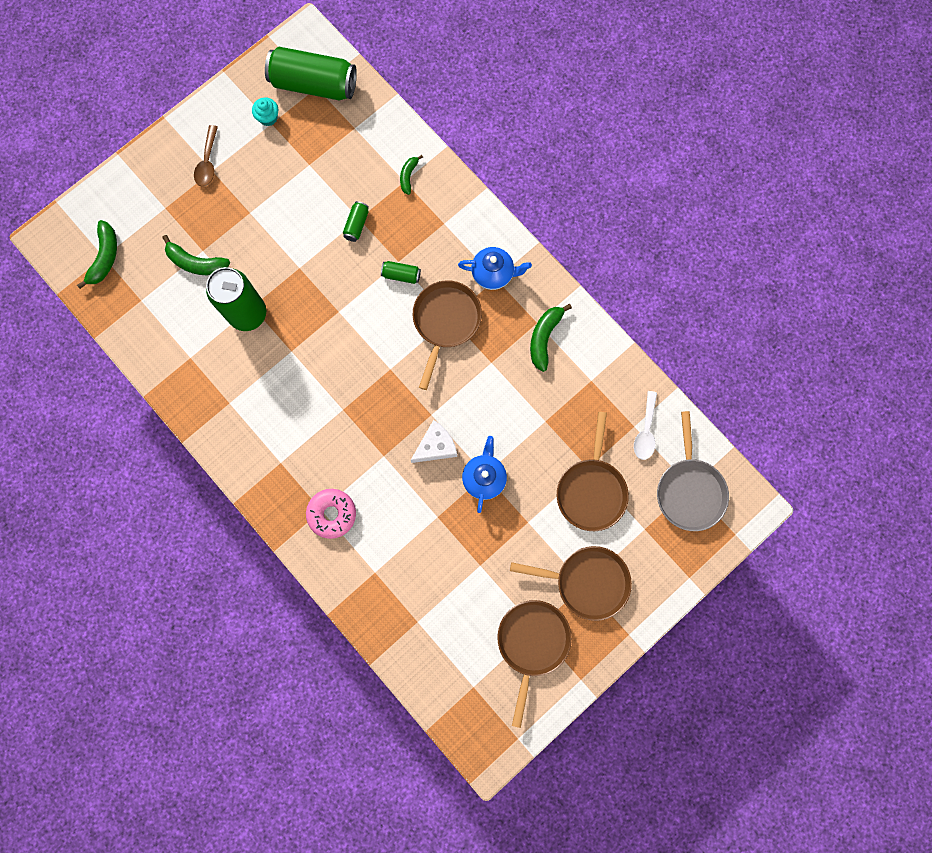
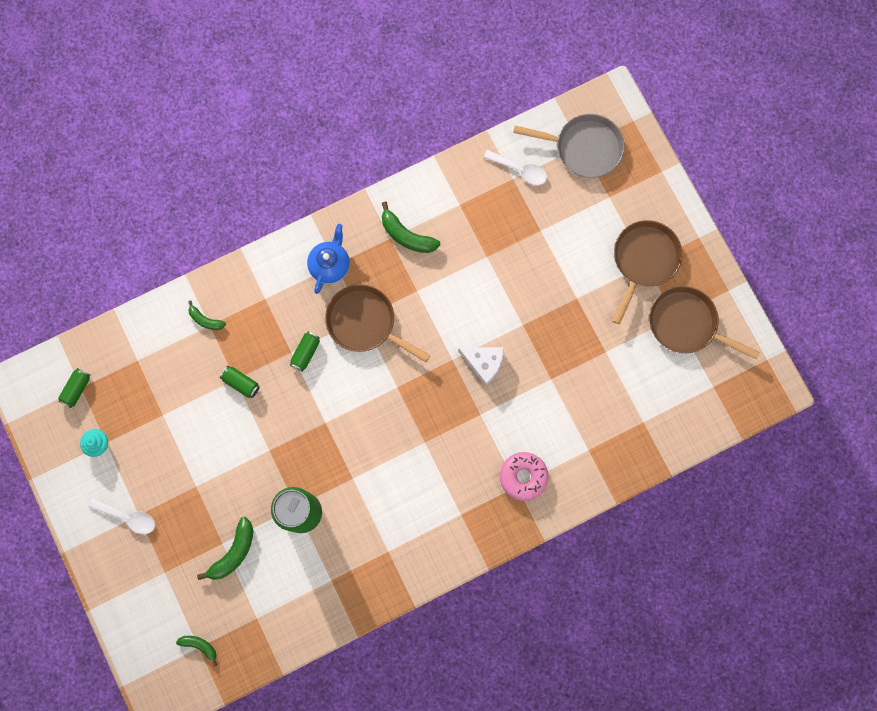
camera: 75 degrees left, 0 degrees up
(105, 257) = (199, 646): green banana -> green banana, size x0.61
(208, 162) = (128, 517): brown spoon -> white spoon
(314, 84) = (76, 389): green can -> green can, size x0.43
(436, 446) = (484, 363): white cheese -> white cheese turned 135 degrees clockwise
(484, 478) = (525, 326): blue teapot -> none
(591, 490) = (561, 233): brown pan -> none

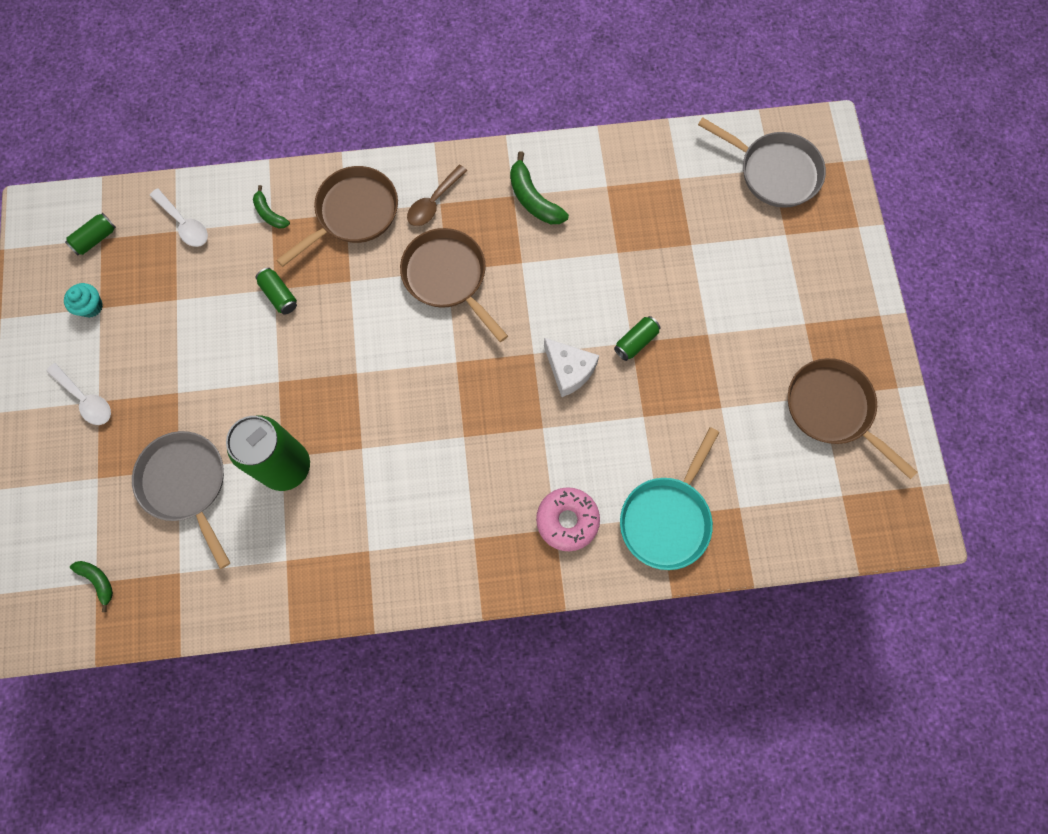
camera: 20 degrees right, 5 degrees down
(233, 552) = (186, 484): green banana -> grey pan
(306, 353) = (366, 287): green can -> green can (636, 342)
(330, 265) = (433, 202): blue teapot -> brown spoon
(520, 170) = (691, 172): white spoon -> white spoon (184, 224)
(594, 449) = (667, 518): none -> turquoise pan
(643, 261) = (803, 319): brown pan -> brown pan (353, 214)

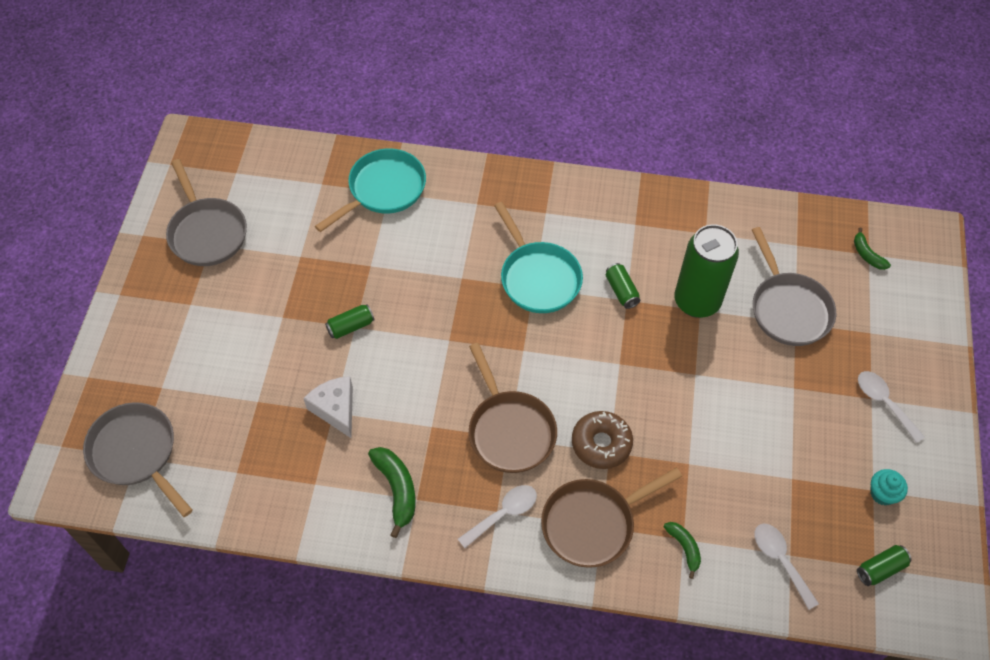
camera: 165 degrees left, 15 degrees down
(279, 295) = (684, 456): green can -> green can (621, 291)
(359, 287) = (601, 443): none -> brown donut
(433, 202) = (503, 514): brown spoon -> white spoon
(462, 450) = (538, 277): none -> turquoise pan
(567, 520) = (465, 207): pink donut -> none
(569, 370) = (421, 318): white cheese -> white cheese (335, 409)
(833, 409) = (207, 232): brown pan -> grey pan

